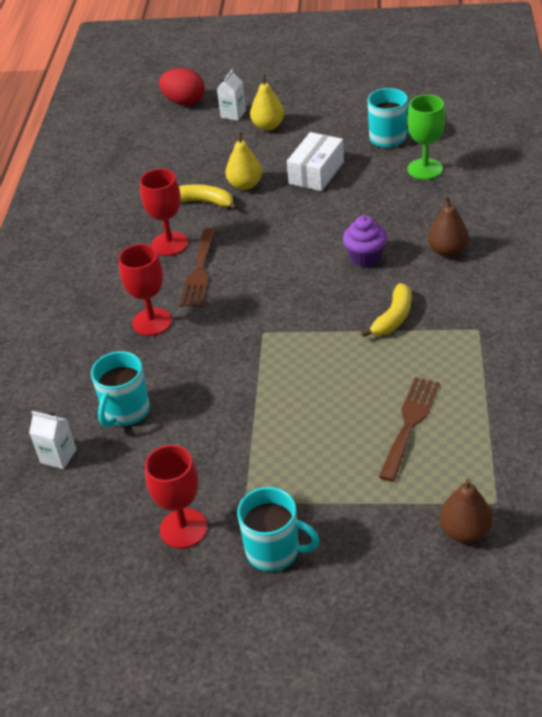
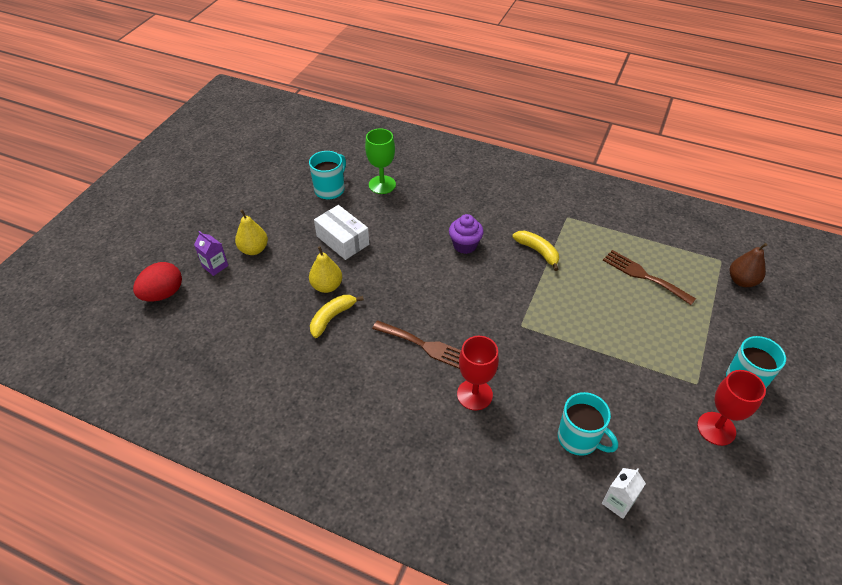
camera: 75 degrees left, 5 degrees up
(169, 244) = (375, 357): red goblet -> none
(233, 114) = (215, 266): white carton -> purple carton
(447, 251) = (481, 204): brown pear -> none

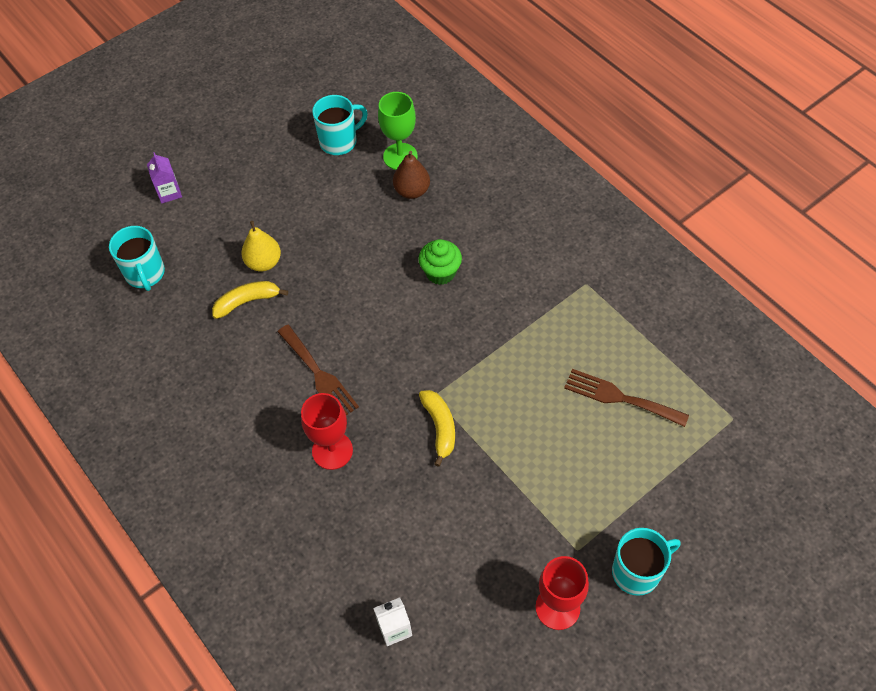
camera: 30 degrees right, 10 degrees up
(163, 294) = (104, 205): red egg -> none
(254, 249) = (217, 187): yellow pear -> none
(342, 240) = (313, 212): white box -> none
(465, 245) = (440, 273): purple cupcake -> green cupcake
(538, 251) = (518, 314): yellow banana -> yellow banana (440, 427)
(579, 439) = (404, 547): turquoise mug -> turquoise mug (145, 274)
(644, 276) = (620, 397): brown fork -> brown fork turned 45 degrees counterclockwise
(742, 281) = (736, 456): brown pear -> brown pear (412, 191)

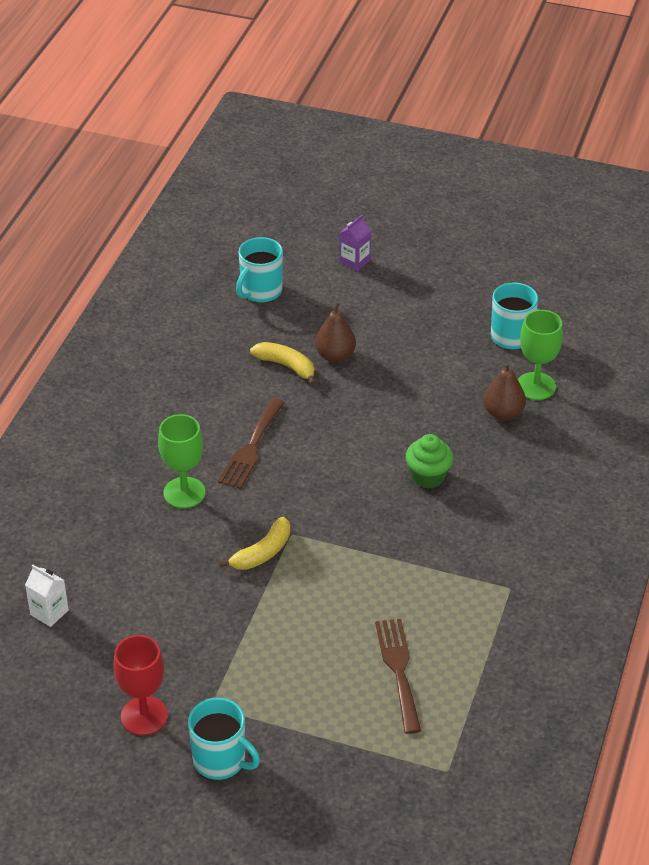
camera: 55 degrees right, 15 degrees down
(264, 262) = (335, 356): yellow pear -> brown pear
(332, 450) = (184, 493): red goblet -> green goblet

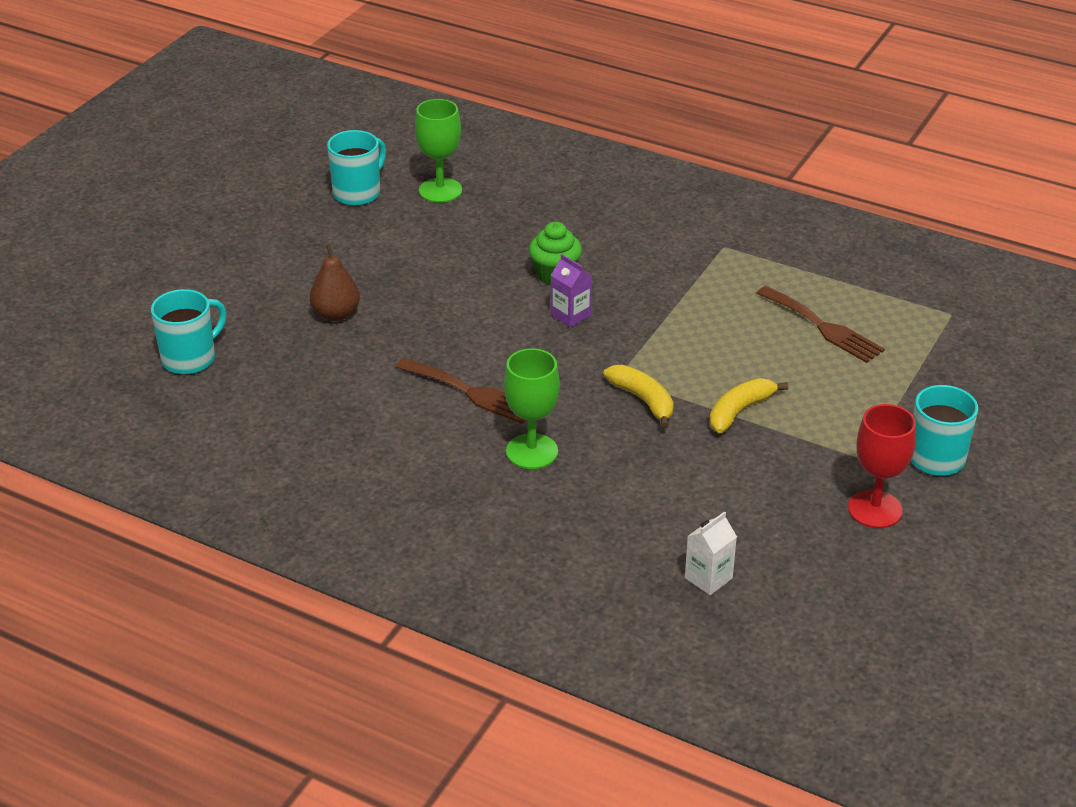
camera: 80 degrees left, 5 degrees down
(260, 291) = (190, 358): turquoise mug -> turquoise mug turned 90 degrees counterclockwise
(286, 366) = (338, 352): yellow banana -> yellow banana (739, 411)
(354, 261) = (171, 281): purple carton -> purple carton (570, 315)
(398, 670) = (823, 327): brown fork -> brown fork turned 135 degrees counterclockwise
(503, 413) = (474, 216): brown pear -> none

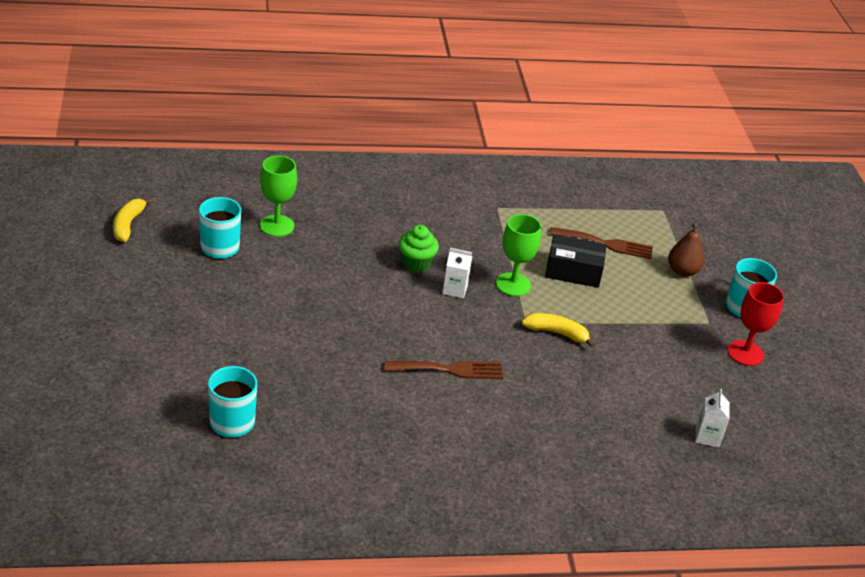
camera: 40 degrees left, 0 degrees up
(336, 314) = (302, 346): brown pear -> brown pear (682, 271)
(532, 451) = (528, 396): green goblet -> green goblet (513, 284)
(570, 315) = (455, 289): purple carton -> white carton
(739, 411) = (616, 319): yellow banana -> yellow banana (128, 225)
(743, 343) = (573, 271): none -> black box

